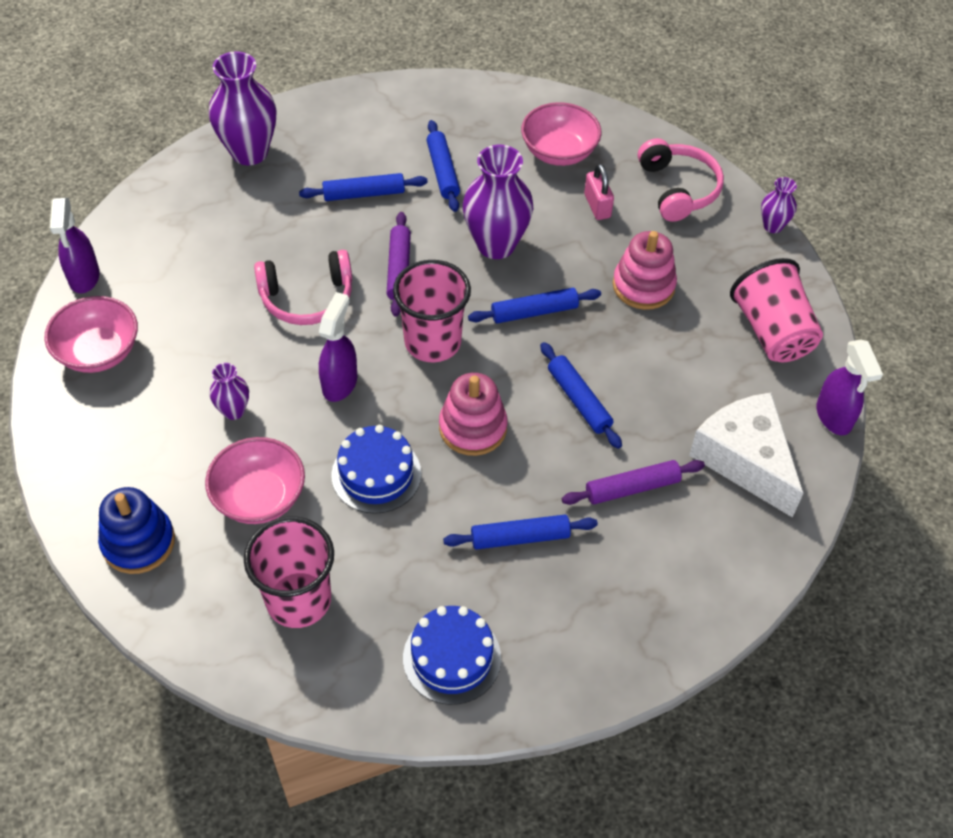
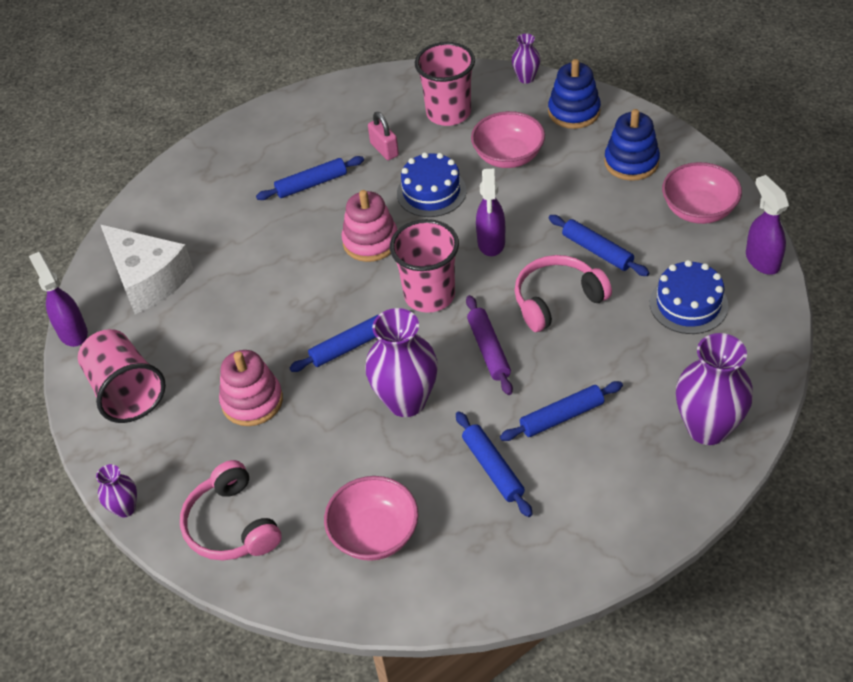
camera: 170 degrees right, 5 degrees down
(123, 438) = (631, 162): none -> blue stacking toy
(233, 411) = (562, 201): purple vase -> purple vase (526, 78)
(452, 657) = (336, 113): blue cake -> blue cake (688, 304)
(579, 400) = (290, 285): blue rolling pin -> blue rolling pin (597, 251)
(597, 206) = (315, 476): pink padlock -> pink padlock (384, 149)
(632, 487) = (235, 236): purple rolling pin -> none

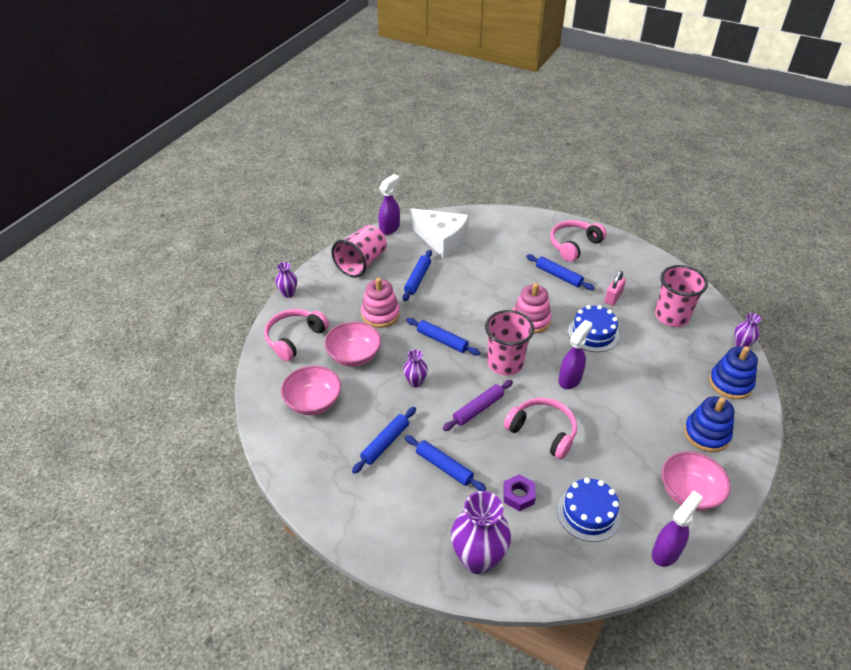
camera: 60 degrees right, 5 degrees down
(148, 279) = (441, 240): white cheese -> white cheese turned 75 degrees counterclockwise
(265, 146) = (574, 245): none -> pink headphones
(406, 401) = (415, 382): purple vase -> purple vase, size x0.51
(491, 243) = (570, 379): purple spray bottle -> purple spray bottle turned 150 degrees clockwise
(508, 156) = (656, 361): pink bowl -> pink bowl (354, 355)
(597, 251) = (603, 440): blue rolling pin -> blue rolling pin (417, 279)
(637, 358) = (518, 495): none -> purple nut

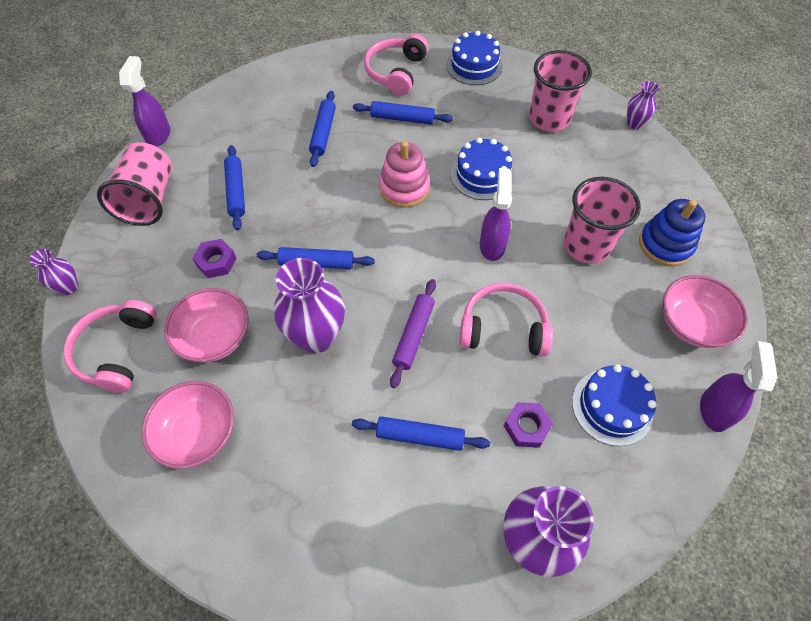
camera: 30 degrees left, 15 degrees up
(380, 314) = (216, 262): pink stacking toy -> purple nut
(385, 443) = (329, 443): blue rolling pin -> blue rolling pin (323, 133)
(415, 382) = (317, 336): purple vase -> purple vase, size x1.97
(441, 240) = (236, 125): white cheese -> none
(505, 363) = (409, 259): pink cup -> pink cup (586, 246)
(613, 297) = (476, 121): pink padlock -> none
(636, 261) = (474, 66): none -> blue cake
(730, 383) = (651, 173): blue stacking toy -> none

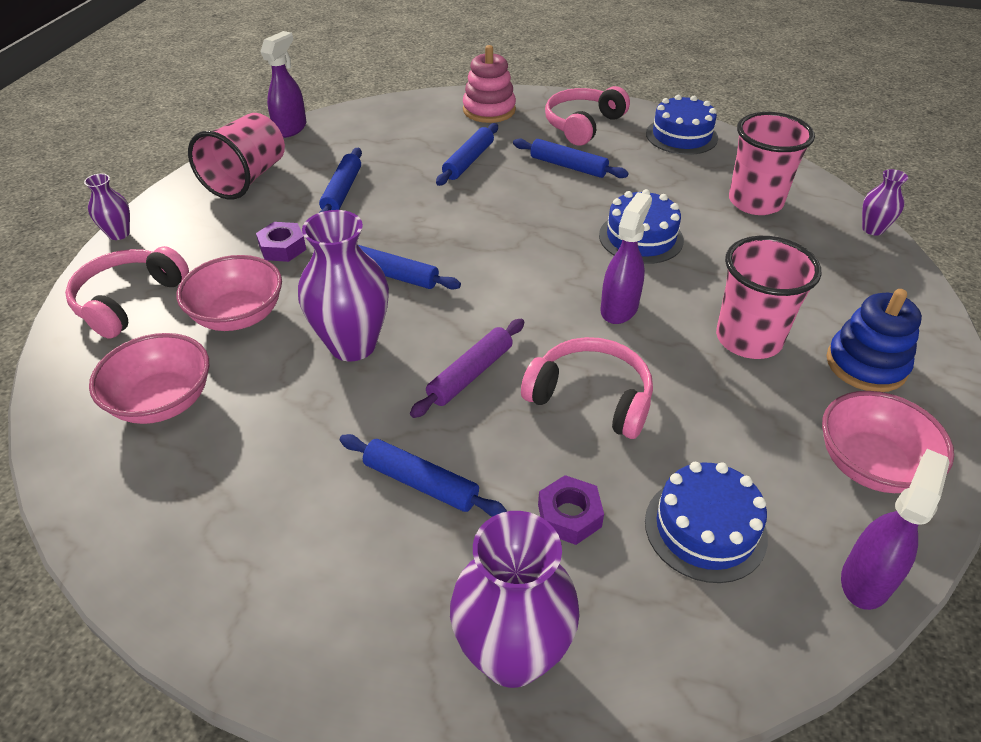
camera: 20 degrees right, 15 degrees down
(404, 188) = (536, 229): pink stacking toy -> pink stacking toy (489, 110)

